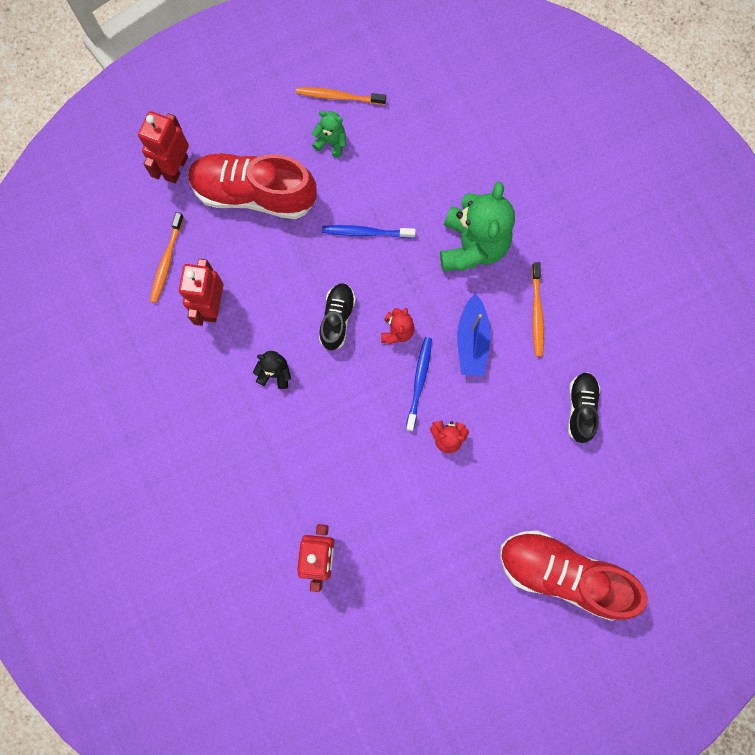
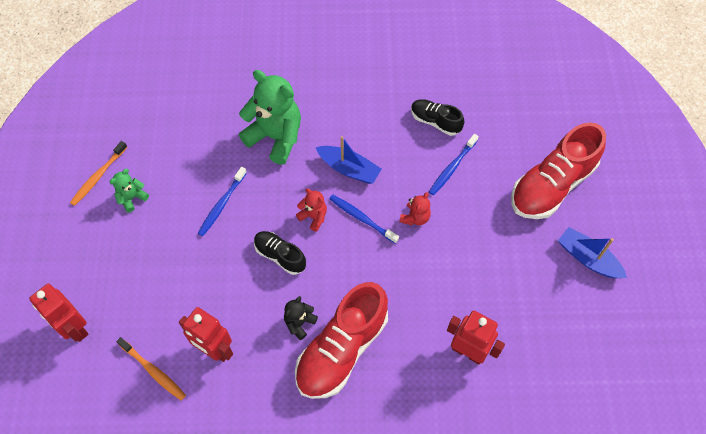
camera: 65 degrees left, 15 degrees down
(254, 194) = (138, 274): red shoe -> red shoe (342, 349)
(488, 647) = (588, 258): none -> blue boat
(529, 452) = (452, 168): none -> blue toothbrush
(536, 313) = (350, 118): orange toothbrush -> none

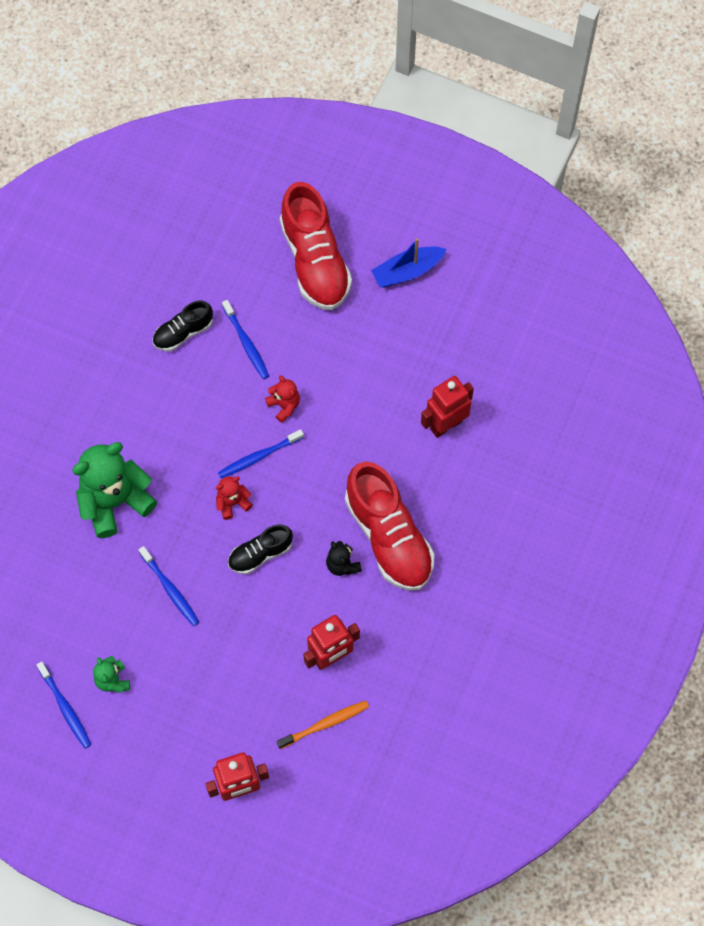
camera: 65 degrees left, 5 degrees up
(98, 177) = (65, 708): orange toothbrush -> blue toothbrush
(349, 169) = (194, 444): blue boat -> none

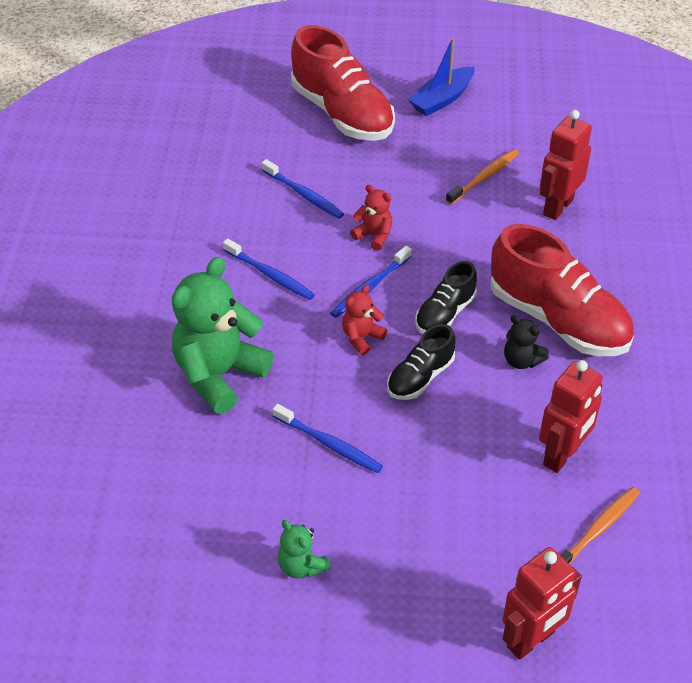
camera: 20 degrees left, 20 degrees down
(65, 708) = (252, 619): blue toothbrush -> blue toothbrush (270, 275)
(183, 332) = (228, 203): black shoe -> black shoe (445, 313)
(402, 372) = (484, 177): none -> orange toothbrush

